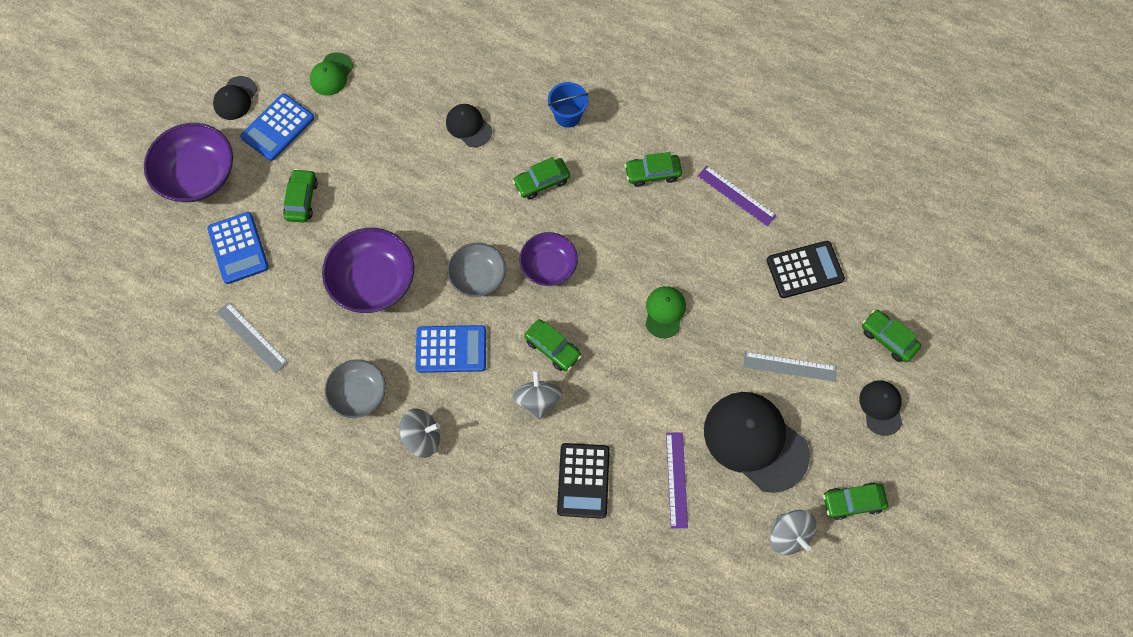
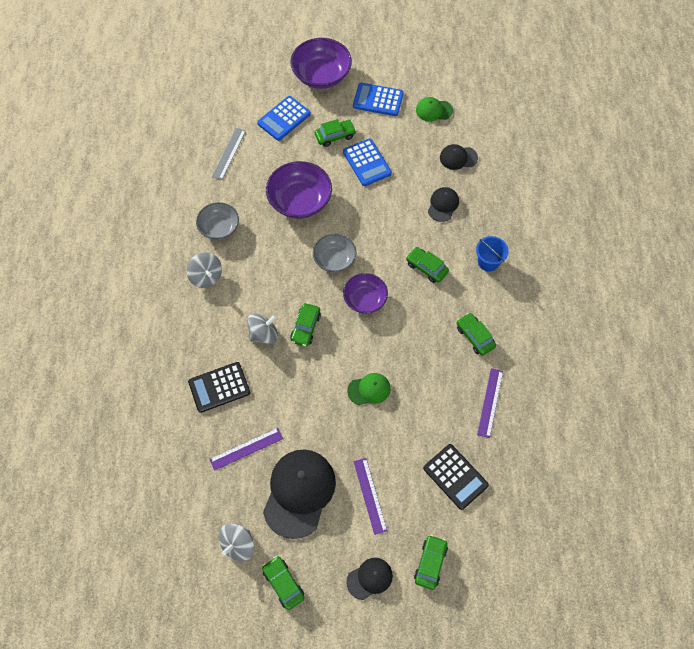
camera: 65 degrees right, 5 degrees down
(235, 98) = (385, 68): black cap -> black cap (458, 158)
(451, 349) = (275, 266): blue calculator -> blue calculator (367, 162)
(789, 366) = (370, 495): grey ruler -> purple ruler

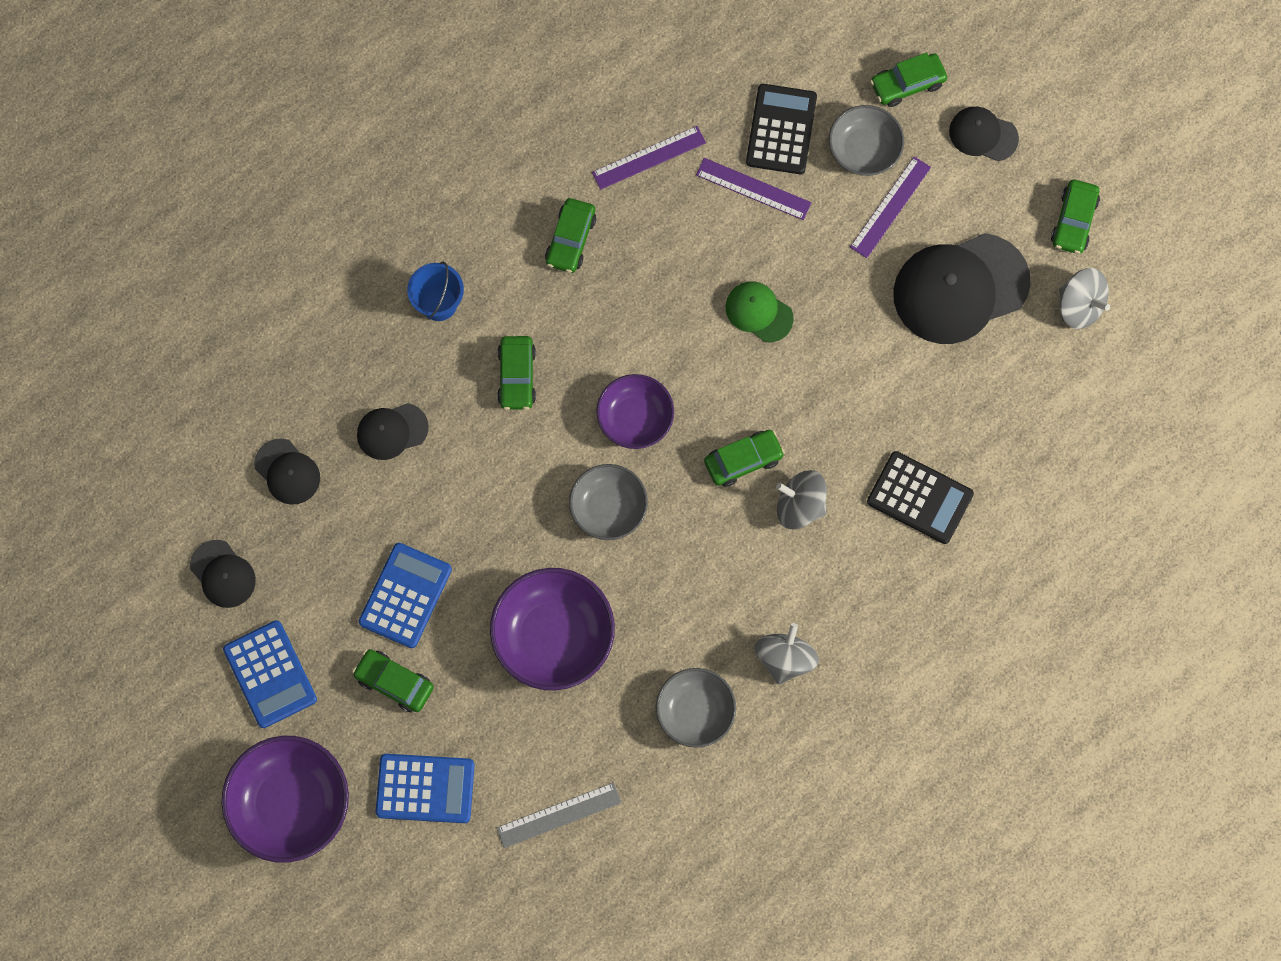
camera: 130 degrees left, 10 degrees up
(238, 544) = (1079, 306): grey spinning top -> grey spinning top turned 45 degrees clockwise
(246, 448) = (965, 395): purple ruler -> purple ruler (753, 189)
(411, 509) = (864, 149): none -> grey bowl
(434, 110) = (223, 574): green cap -> black cap

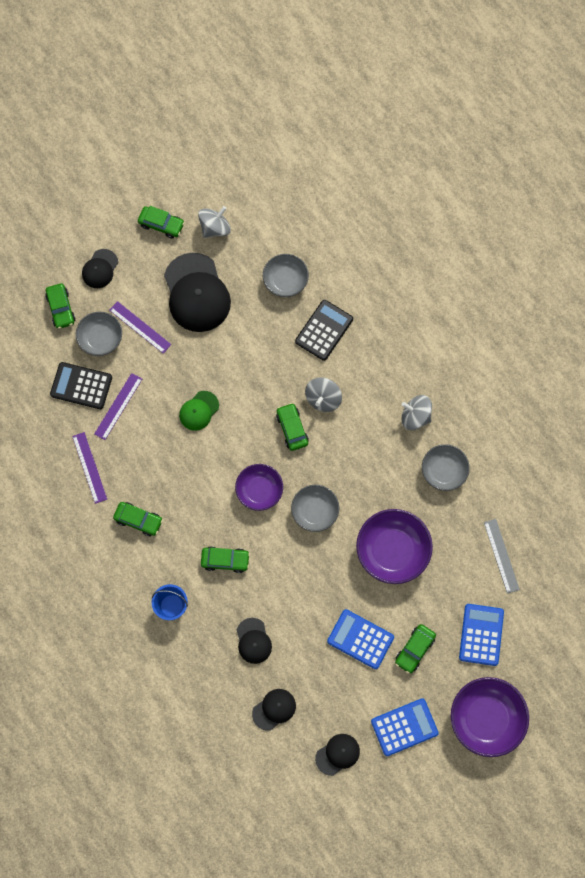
camera: 85 degrees left, 0 degrees up
(1000, 428) = (285, 280): none -> grey bowl

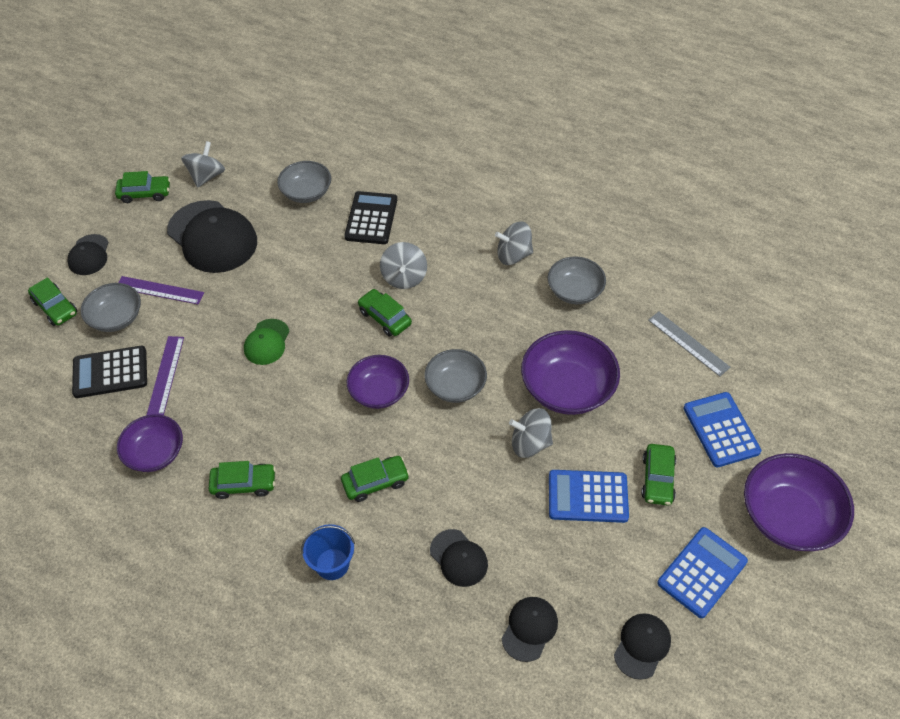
camera: 25 degrees left, 20 degrees down
(89, 467) = (155, 453): purple ruler -> purple bowl
(343, 581) = (530, 443): none -> grey spinning top

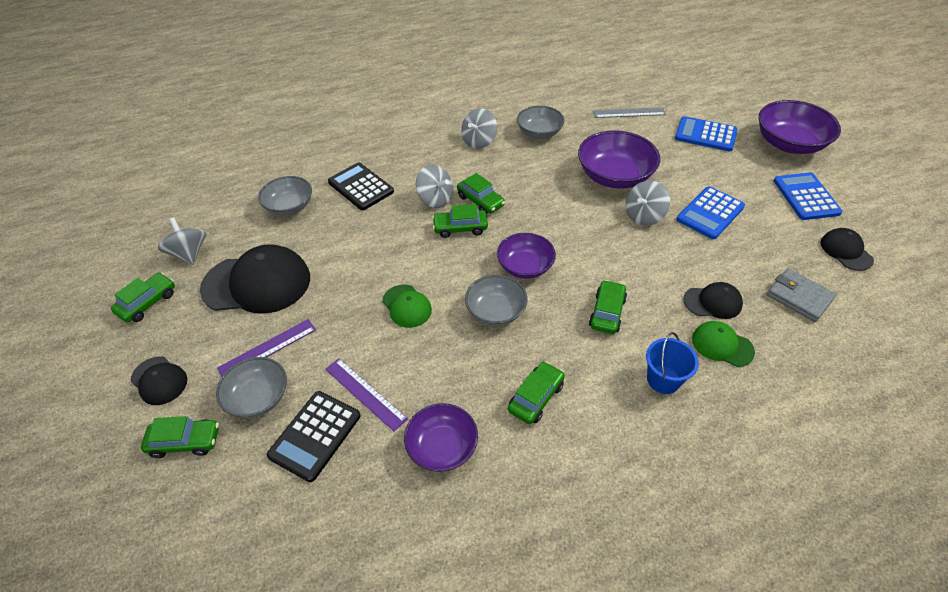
camera: 50 degrees left, 5 degrees down
(409, 590) = (722, 345): none -> green cap
(455, 386) = (560, 225): grey bowl -> grey bowl (496, 311)
(529, 629) = (799, 297): black cap -> grey wallet
(657, 479) = (721, 177): green car -> green car (480, 201)

